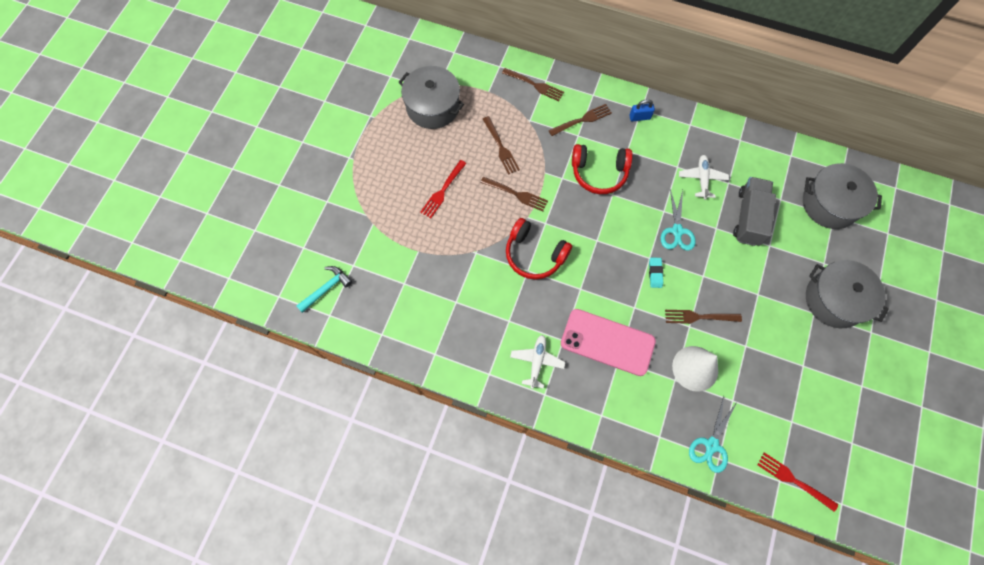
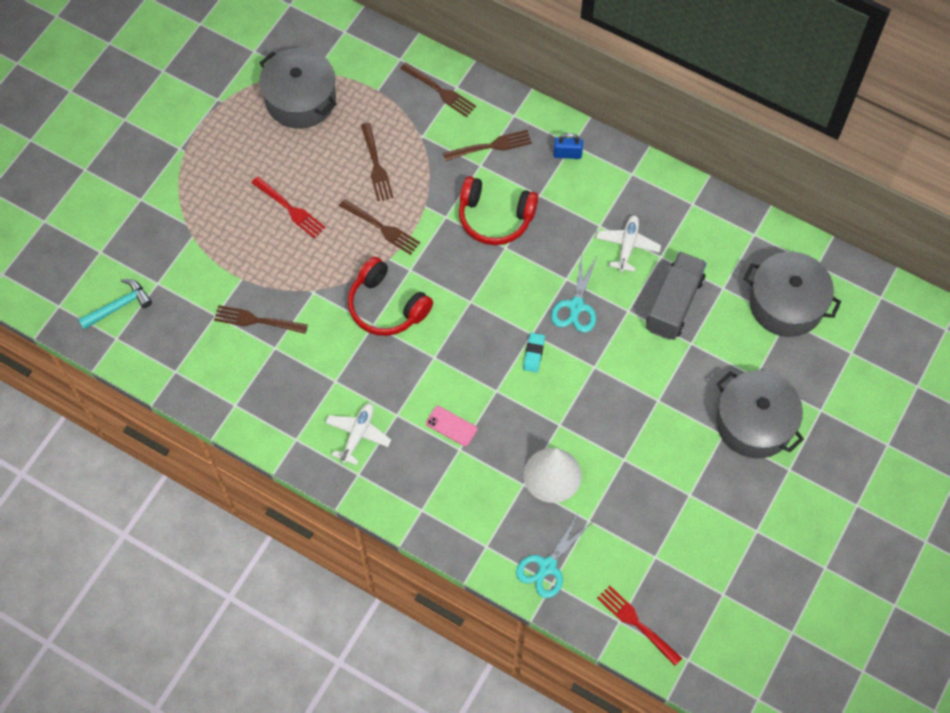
camera: 10 degrees right, 5 degrees down
(443, 190) = (289, 208): red fork -> red fork turned 90 degrees counterclockwise
(607, 342) = (451, 426): pink phone -> pink phone, size x0.44
(699, 317) = (575, 415): brown fork -> brown fork (257, 320)

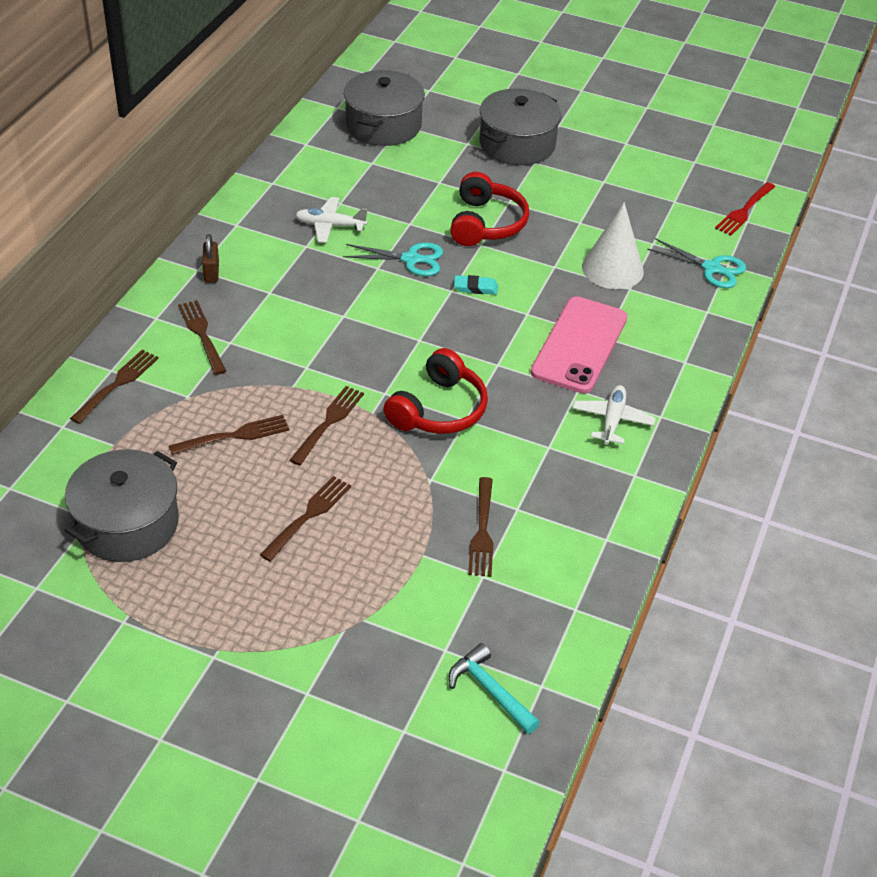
camera: 100 degrees left, 20 degrees down
(289, 208) = (308, 516): red fork -> brown fork
(358, 435) = (612, 420): white plane -> white plane turned 90 degrees clockwise
(451, 426) = (579, 345): pink phone -> pink phone, size x2.29
(495, 217) = (303, 326): red headphones -> red headphones (486, 223)
(567, 154) = (211, 273): blue padlock -> brown padlock
(674, 304) = (396, 193): grey truck -> none

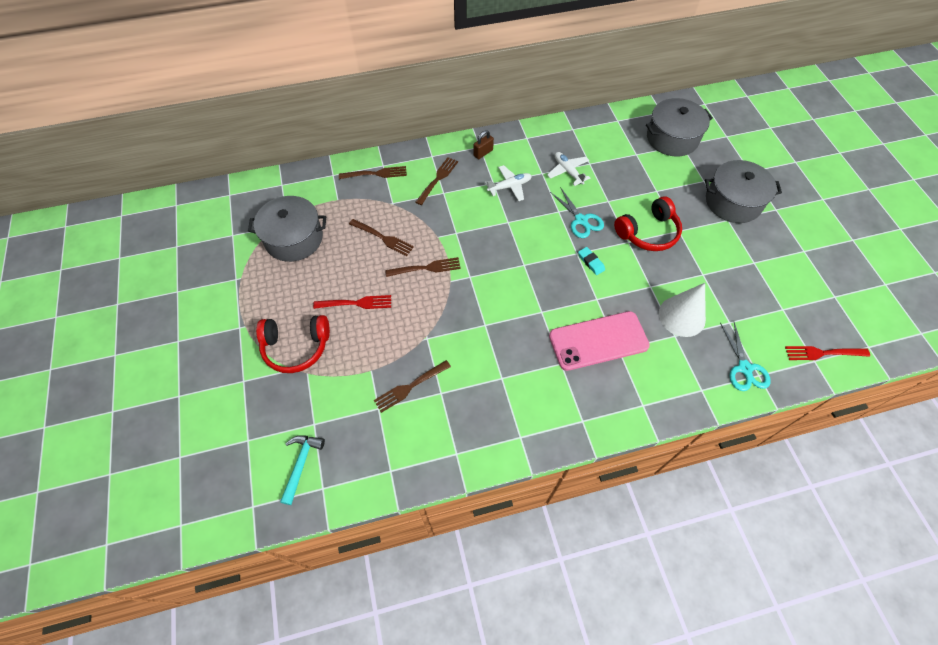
camera: 55 degrees right, 15 degrees up
(308, 516) = (355, 303): brown fork -> red fork
(438, 409) = (480, 308): red headphones -> red headphones (296, 347)
(612, 420) = (553, 397): white plane -> white plane (509, 186)

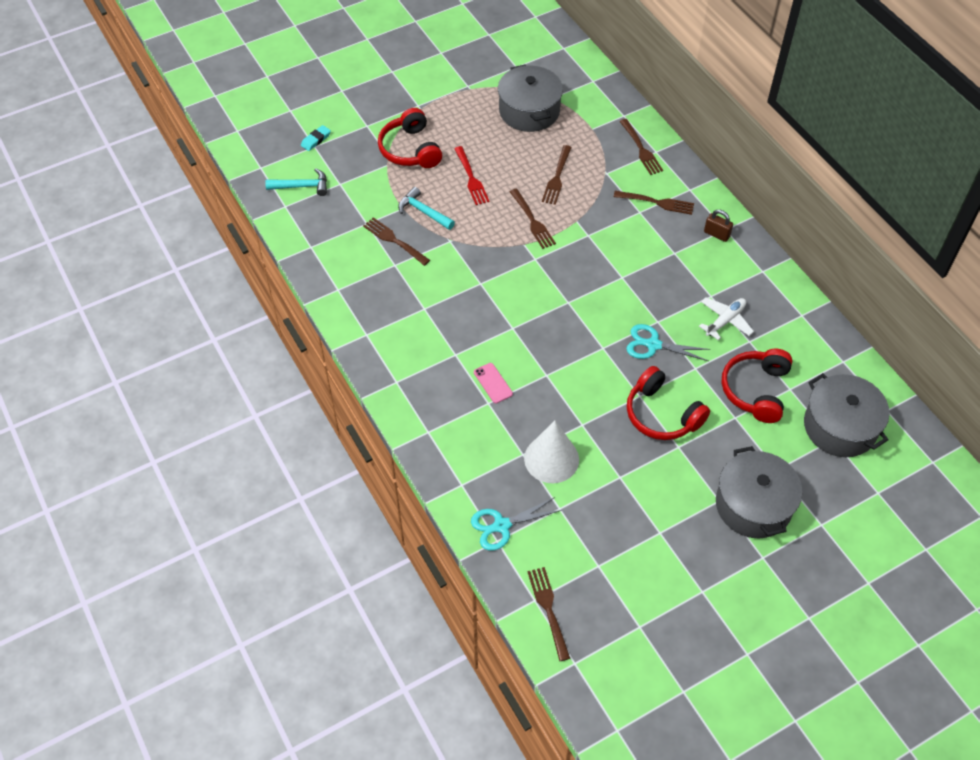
camera: 75 degrees right, 5 degrees down
(383, 353) = (423, 212): none -> turquoise hammer
(509, 186) = (675, 269): white plane -> none
(581, 220) = (653, 345): turquoise scissors -> turquoise scissors turned 60 degrees clockwise
(591, 262) = (595, 363): turquoise eraser -> turquoise eraser (316, 140)
(598, 341) = (493, 383): pink phone -> pink phone, size x0.44
(634, 172) = (756, 390): none -> red headphones
(823, 353) = (549, 610): red fork -> brown fork

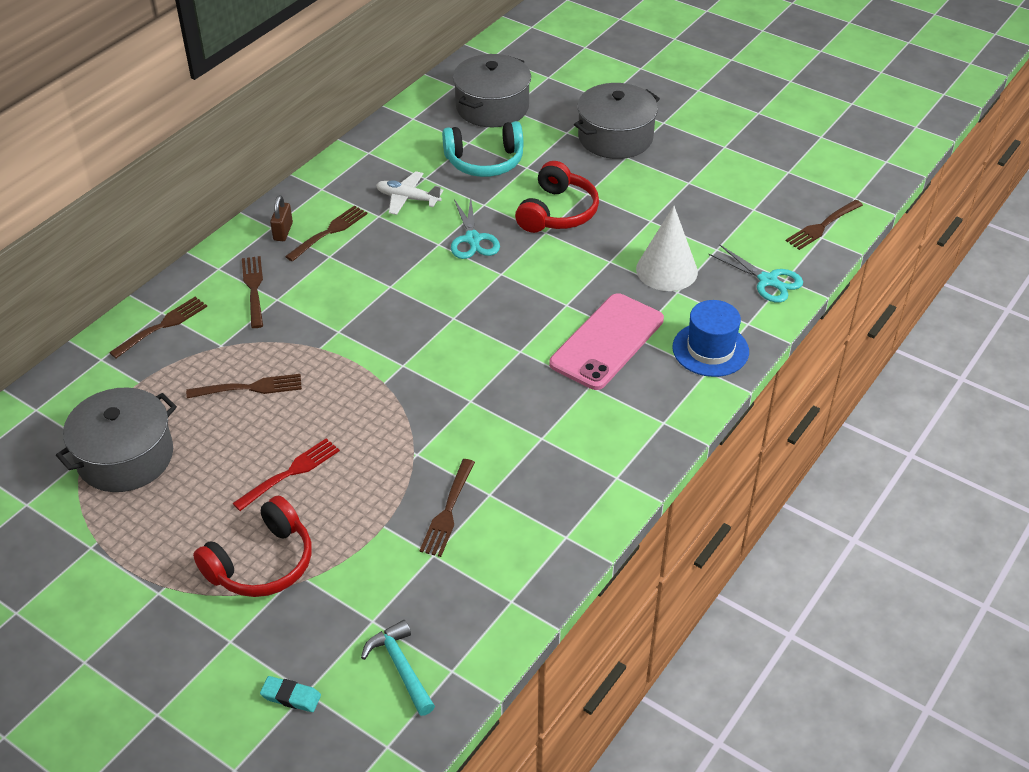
camera: 115 degrees left, 10 degrees down
(423, 212) = (379, 500): turquoise hammer -> none
(448, 445) = (710, 349): none -> blue hat
(493, 383) = (607, 341): pink phone -> pink phone, size x2.29
(532, 220) = (339, 387): brown fork -> brown fork (329, 232)
(756, 390) = (485, 161): red headphones -> turquoise headphones

